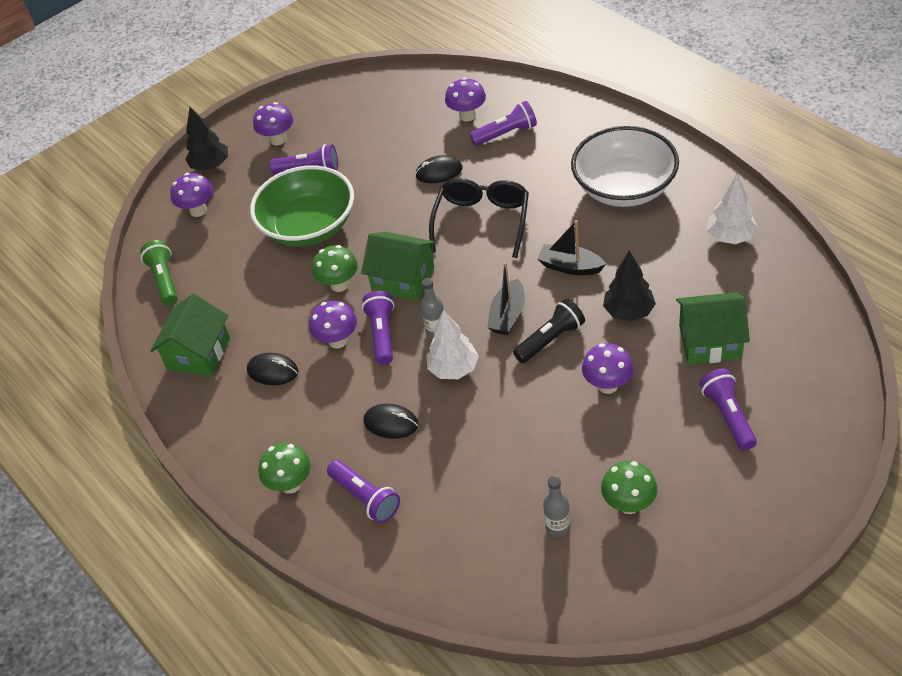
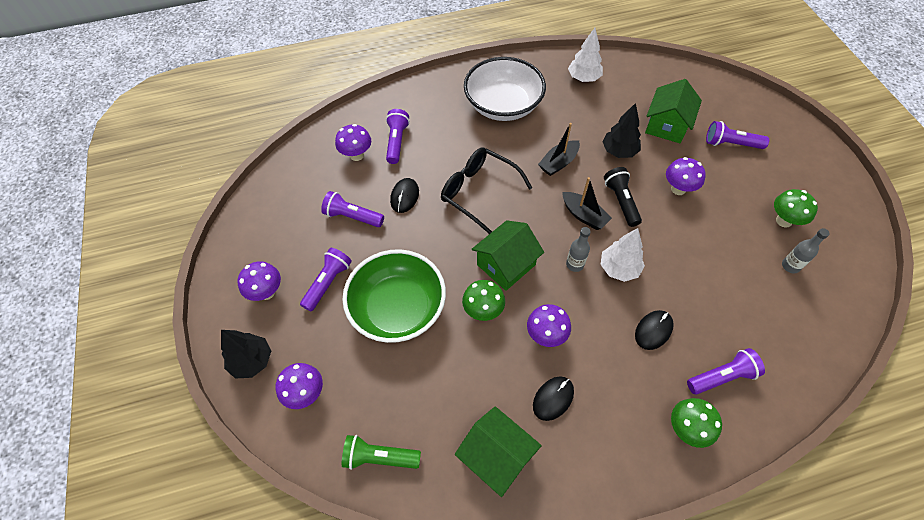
camera: 70 degrees left, 10 degrees up
(382, 334) = (557, 301): purple flashlight -> purple flashlight (352, 217)

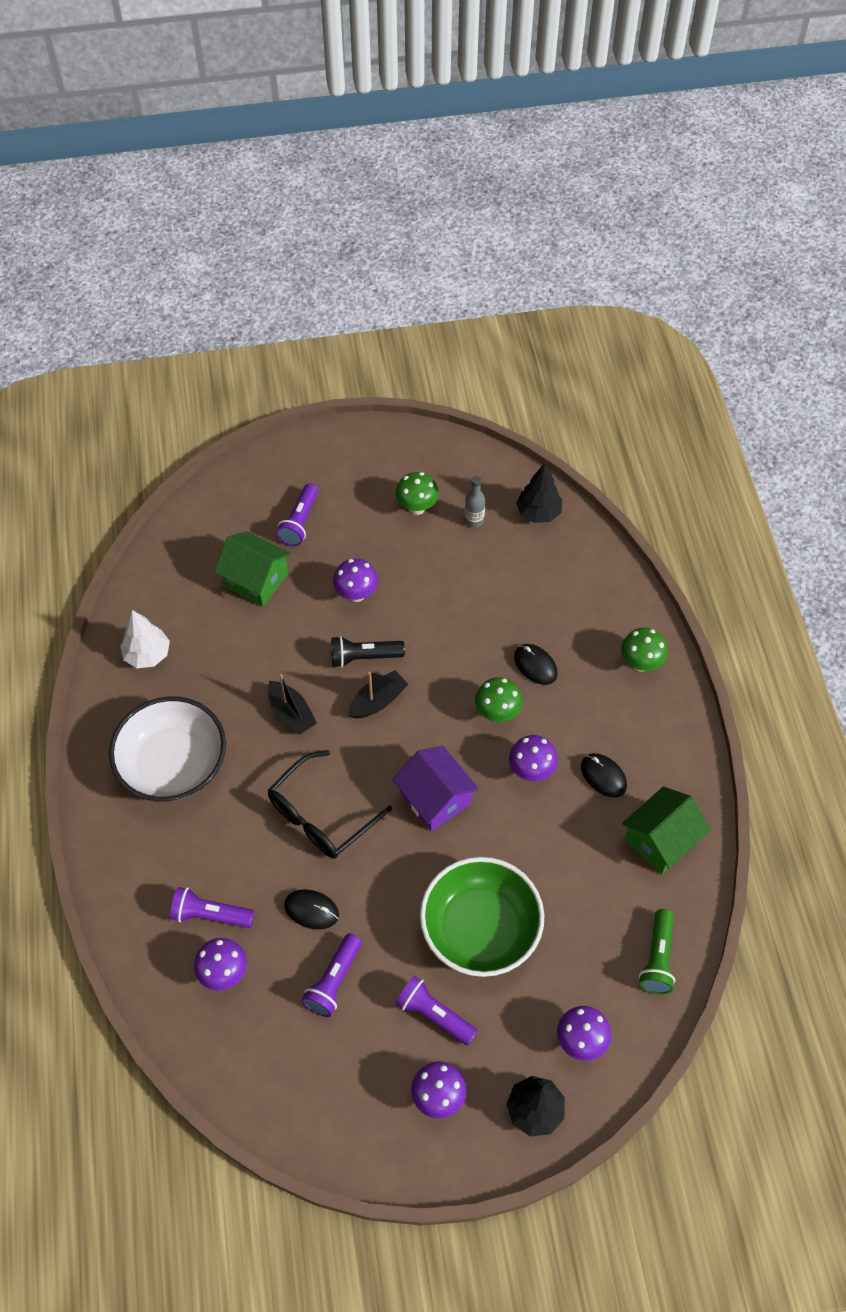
camera: 85 degrees left, 0 degrees up
(483, 311) = (494, 832): green mushroom -> green mushroom (497, 713)
(506, 264) = (435, 798): green house -> purple house
(574, 264) = (445, 724): grey bottle -> none
(619, 151) = (287, 642): black tree -> black tree (538, 513)
(619, 268) = (456, 680): white tree -> none
(722, 377) = (590, 618): purple flashlight -> none

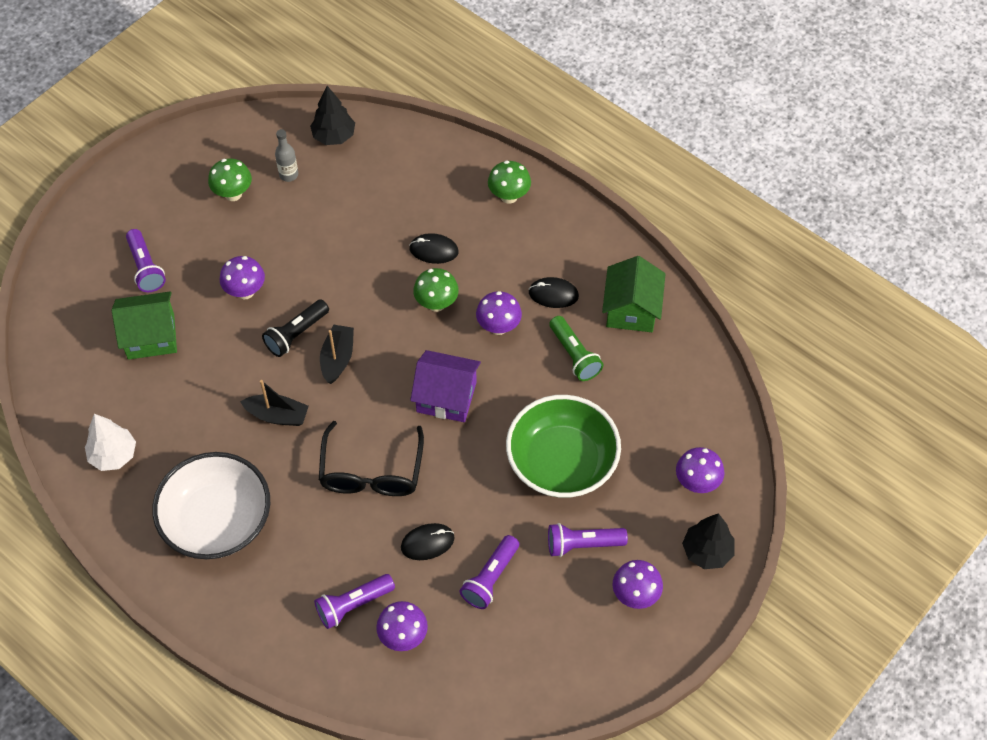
camera: 40 degrees left, 0 degrees up
(333, 981) = (490, 578): purple flashlight -> purple flashlight turned 45 degrees clockwise
(657, 958) = (699, 390): green flashlight -> green flashlight (574, 355)

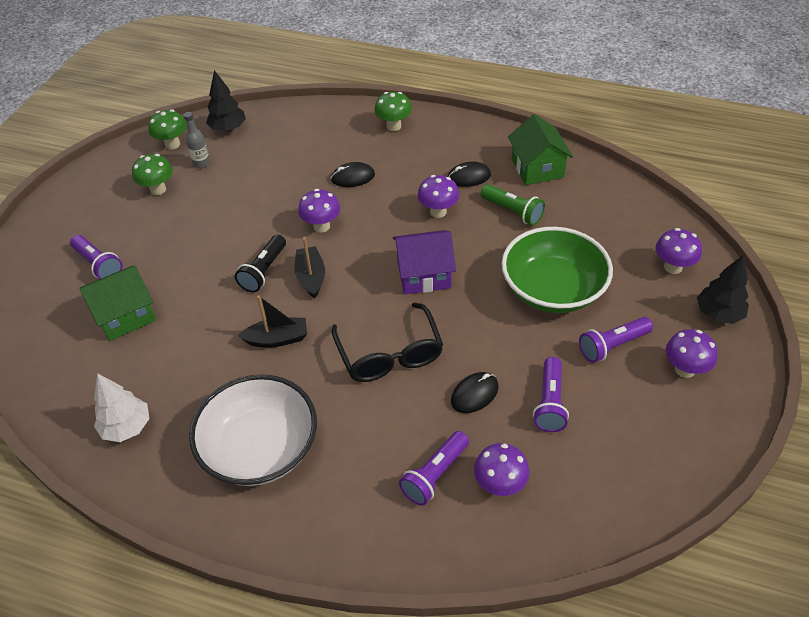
camera: 20 degrees left, 10 degrees down
(245, 291) = (201, 254): purple mushroom -> purple mushroom (321, 226)
(436, 304) = (376, 212): green mushroom -> green mushroom (172, 144)

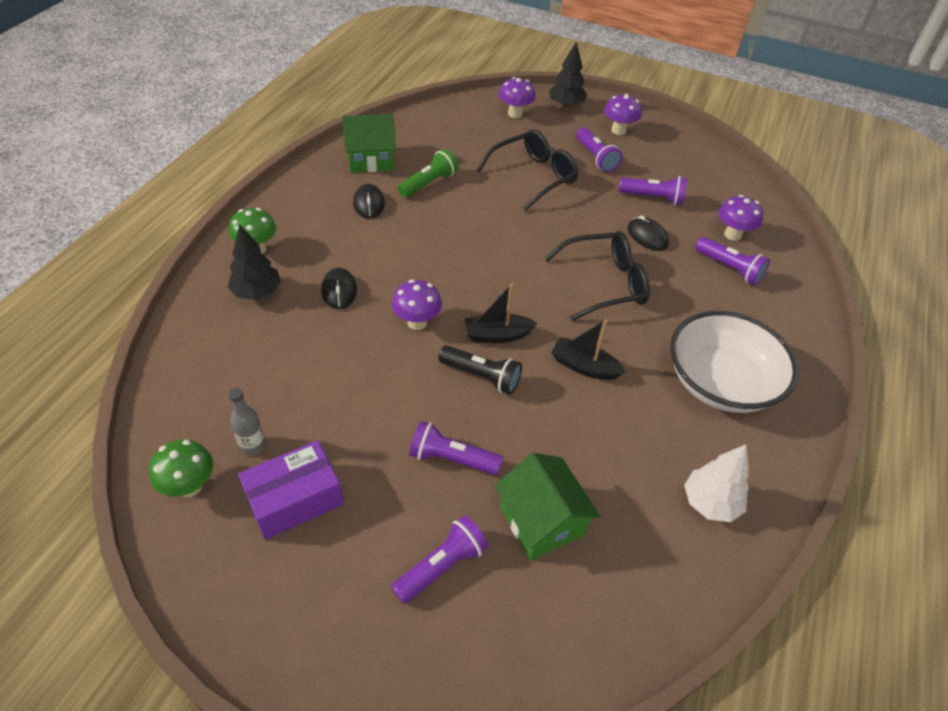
camera: 90 degrees left, 0 degrees up
(158, 189) = (295, 499): green mushroom -> purple box
(184, 261) = (451, 458): none -> purple flashlight
(228, 128) = (183, 414): black tree -> black tree (257, 292)
(277, 339) = (584, 366): black boat -> black boat turned 60 degrees counterclockwise
(424, 274) = (504, 250): purple house -> none
(438, 212) = (416, 231): purple mushroom -> none
(552, 289) = (533, 176): green bowl -> black glasses

